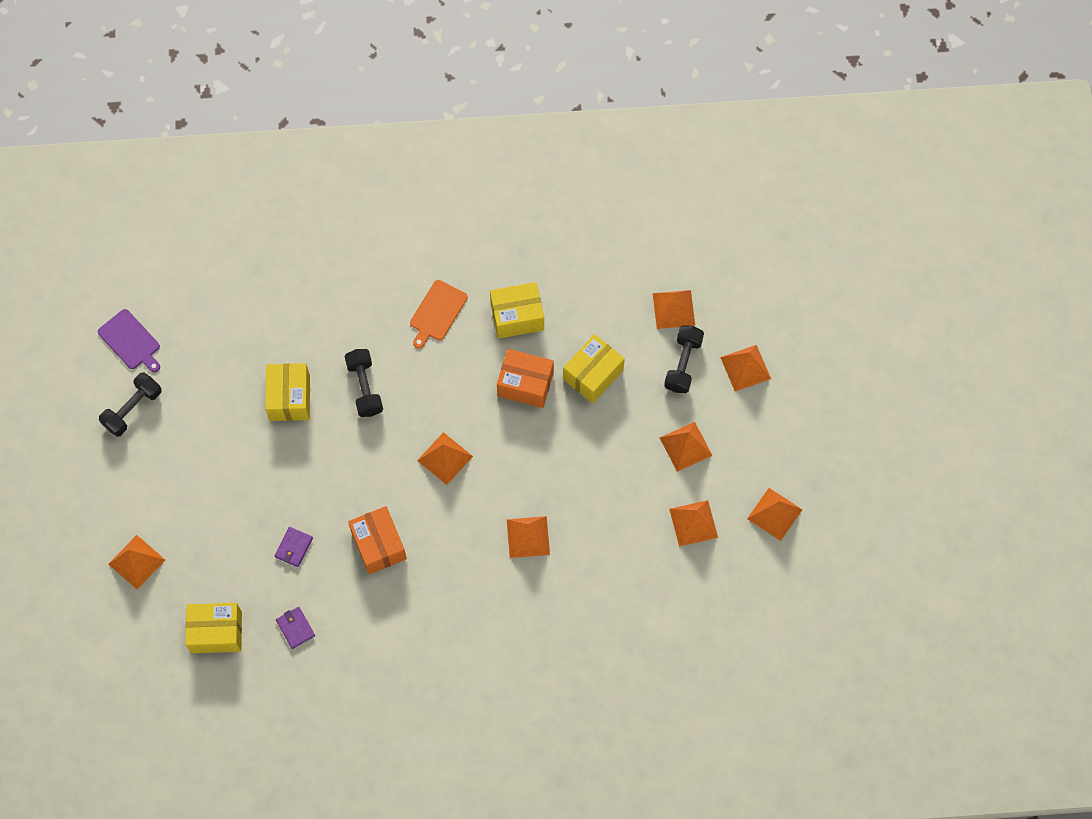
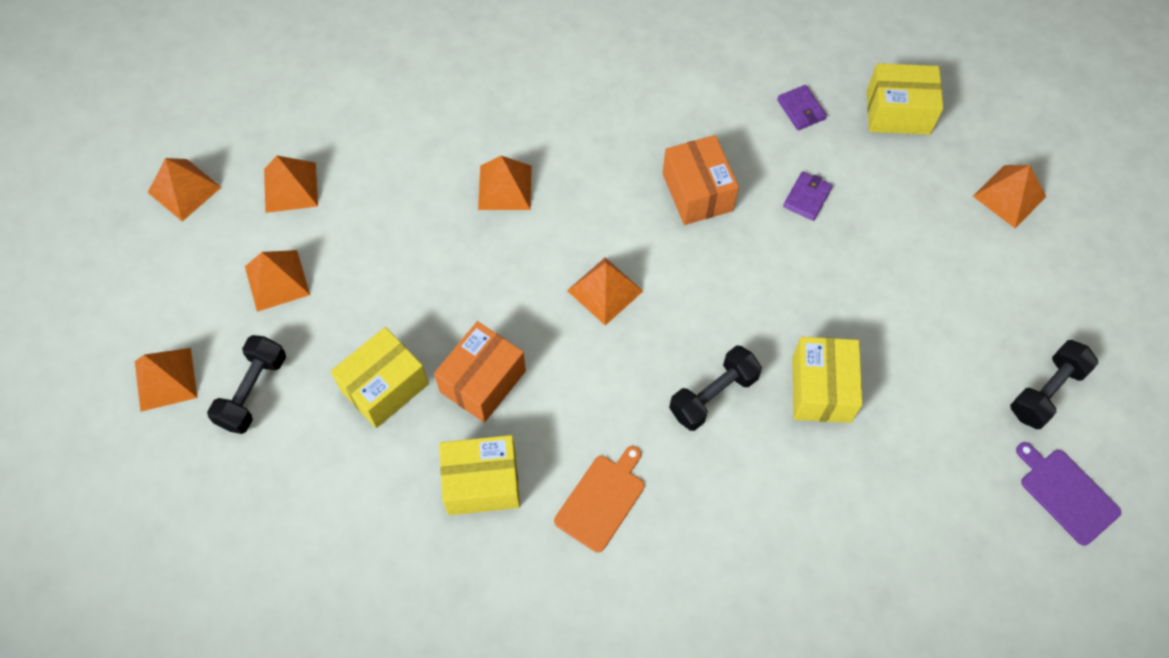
camera: 175 degrees left, 5 degrees down
(365, 387) = (713, 395): black dumbbell -> black dumbbell turned 60 degrees clockwise
(525, 384) = (483, 381): orange box -> orange box turned 75 degrees counterclockwise
(673, 309) = (246, 475): orange pyramid -> none

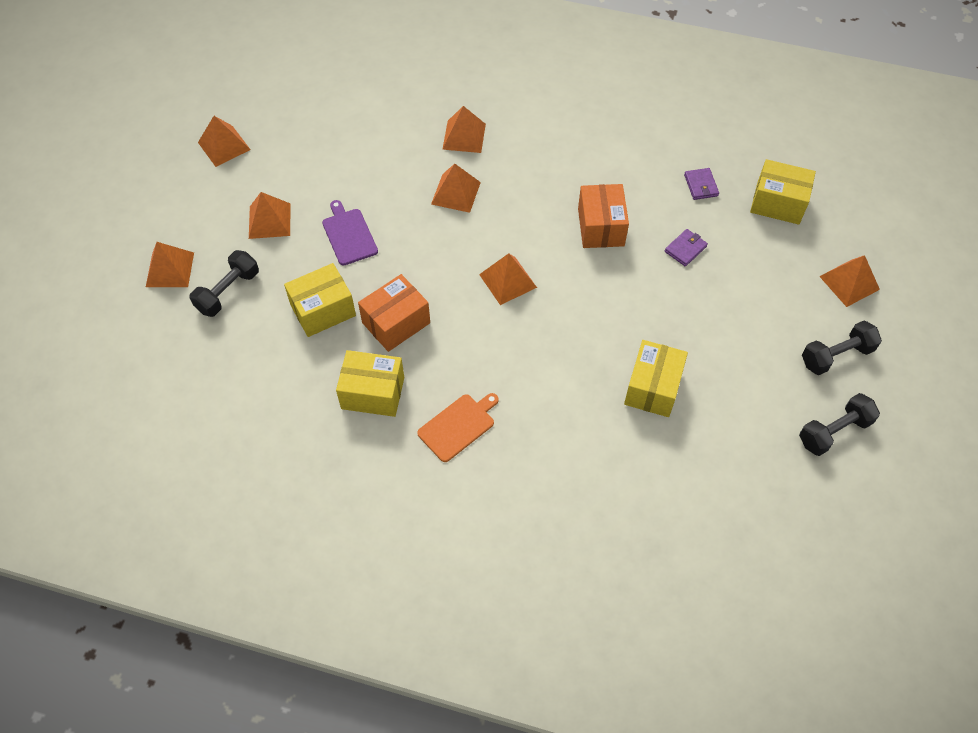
camera: 15 degrees right, 5 degrees down
(290, 187) = (299, 160): orange pyramid -> orange pyramid (464, 136)
(713, 395) = (567, 373): black dumbbell -> black dumbbell (836, 356)
(1066, 494) = (827, 510): purple cutting board -> purple cutting board (348, 235)

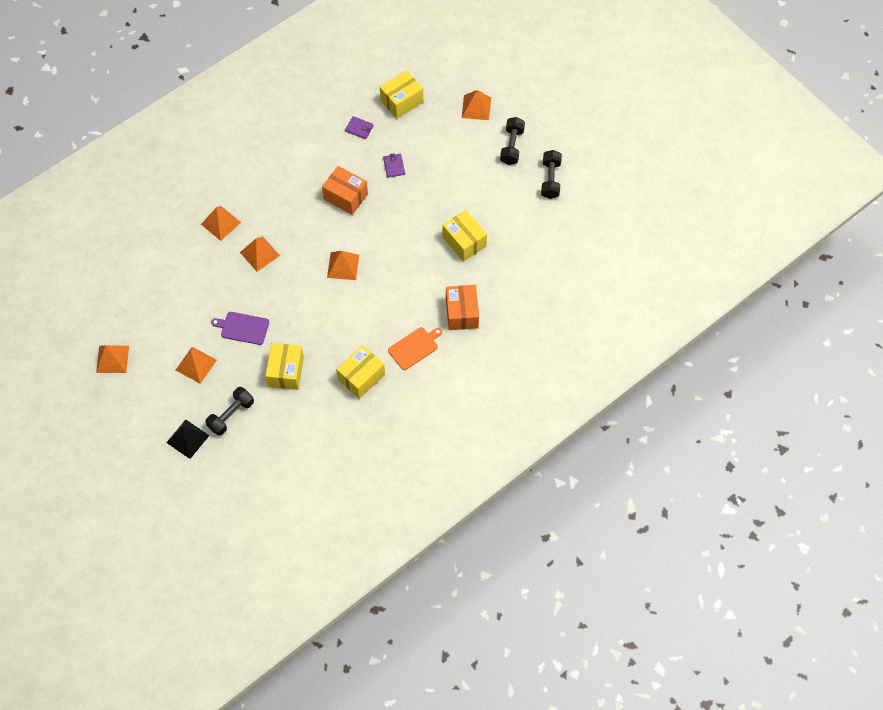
camera: 55 degrees left, 5 degrees up
(170, 269) = (187, 439): orange pyramid -> black pyramid
(228, 292) = (231, 415): black dumbbell -> black dumbbell turned 60 degrees clockwise
(396, 323) = (325, 339): orange box -> orange box (462, 313)
(458, 426) = (414, 347): orange cutting board -> orange cutting board turned 60 degrees clockwise

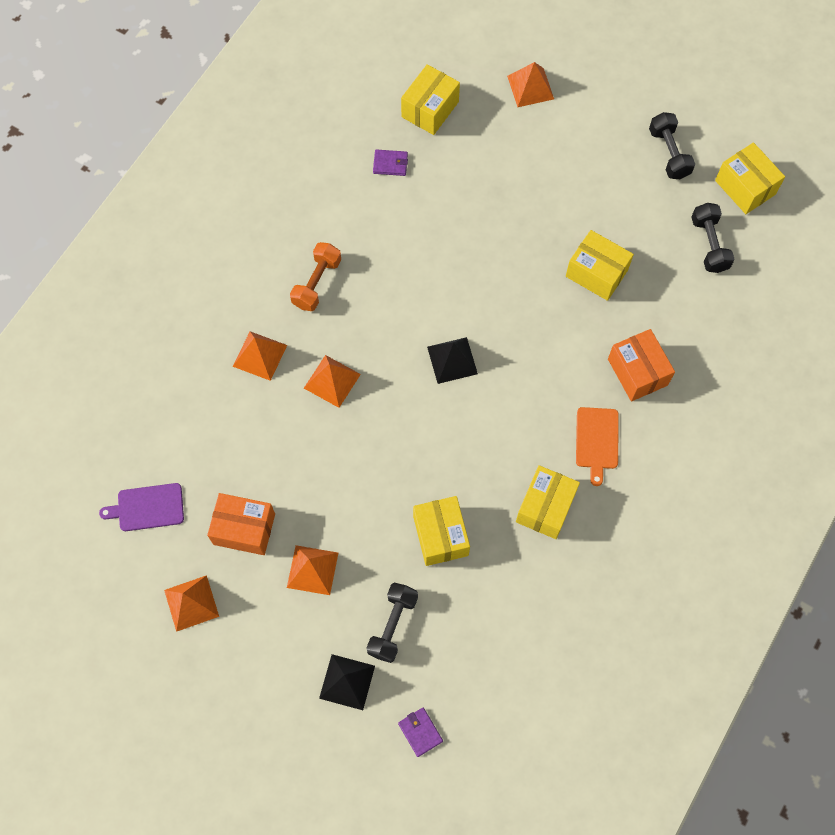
camera: 20 degrees left, 5 degrees up
(243, 328) = (354, 494): purple cutting board -> purple cutting board (147, 508)
(277, 189) = (317, 283): none -> orange dumbbell
(343, 266) = (452, 360): orange pyramid -> black pyramid
(345, 196) = (413, 263): orange box -> orange box (244, 529)
(394, 166) = (459, 200): purple wallet -> purple wallet (420, 732)
(414, 347) = (597, 441): orange cutting board -> orange cutting board turned 150 degrees clockwise
(512, 146) = (599, 125): black dumbbell -> black dumbbell (709, 244)
(592, 218) = (745, 187): none -> yellow box

